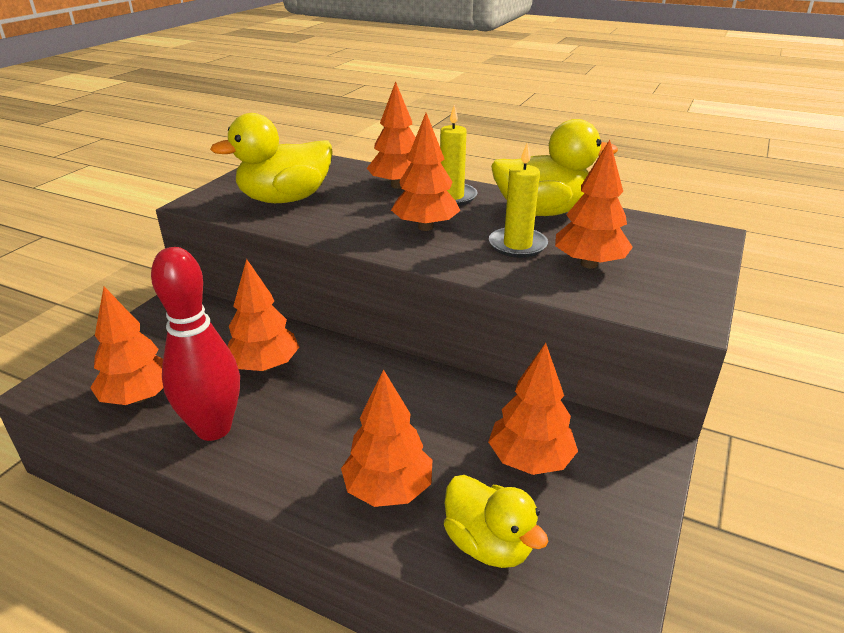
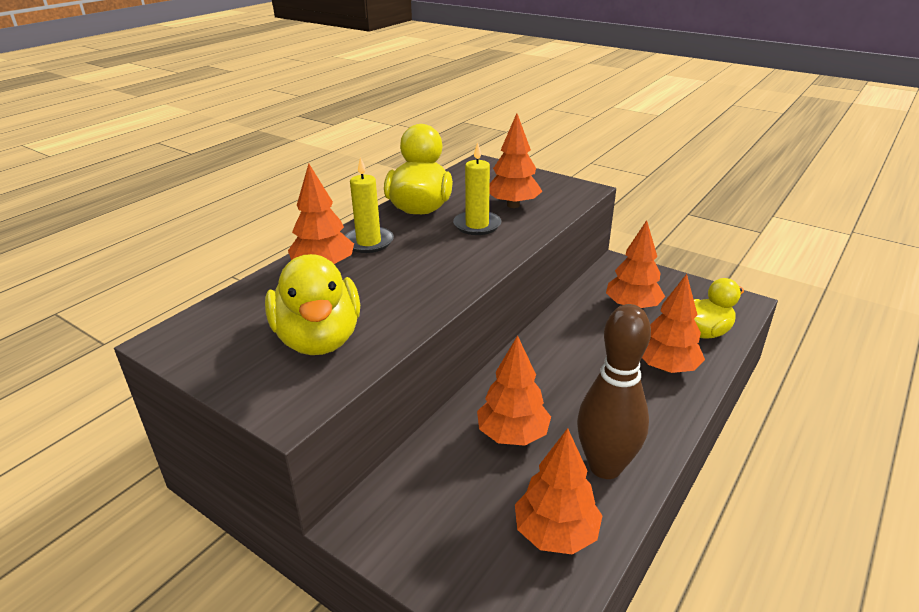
camera: 80 degrees left, 0 degrees up
(213, 428) = (605, 466): red bowling pin -> brown bowling pin
(425, 227) = (429, 260): orange tree -> none

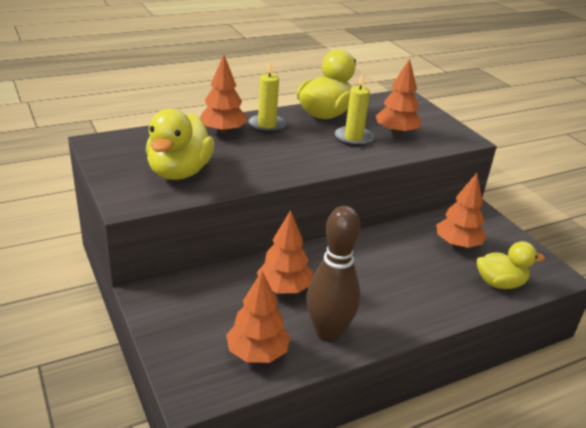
camera: 25 degrees right, 0 degrees up
(666, 367) = (440, 294): orange tree -> none

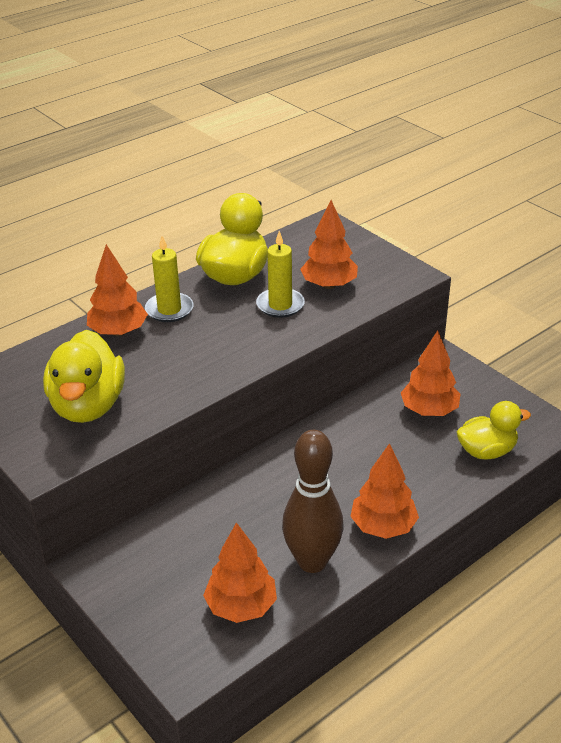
camera: 10 degrees left, 5 degrees up
(284, 288) = (246, 518): orange tree -> orange tree (383, 527)

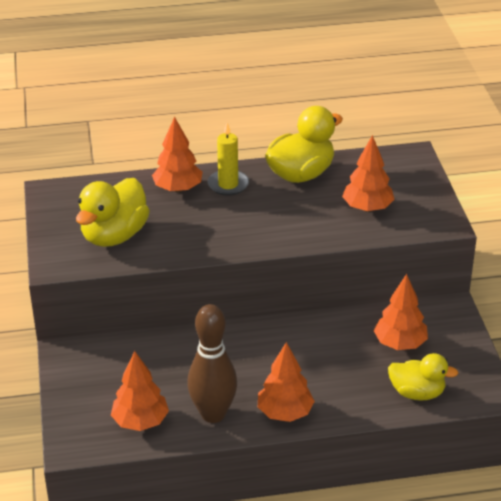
camera: 30 degrees right, 0 degrees up
(280, 305) = (314, 211): yellow candle -> none

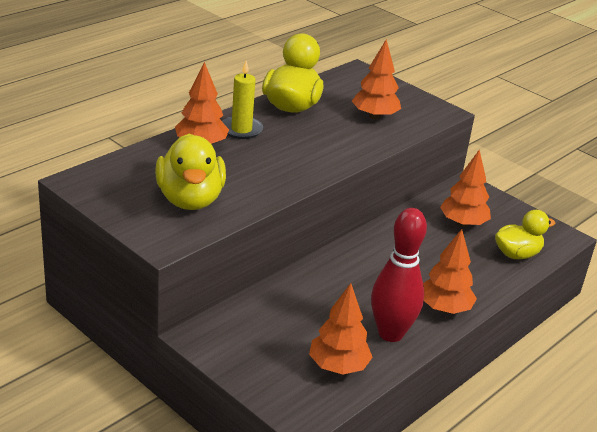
camera: 40 degrees left, 5 degrees down
(213, 414) = (390, 333): brown bowling pin -> red bowling pin

